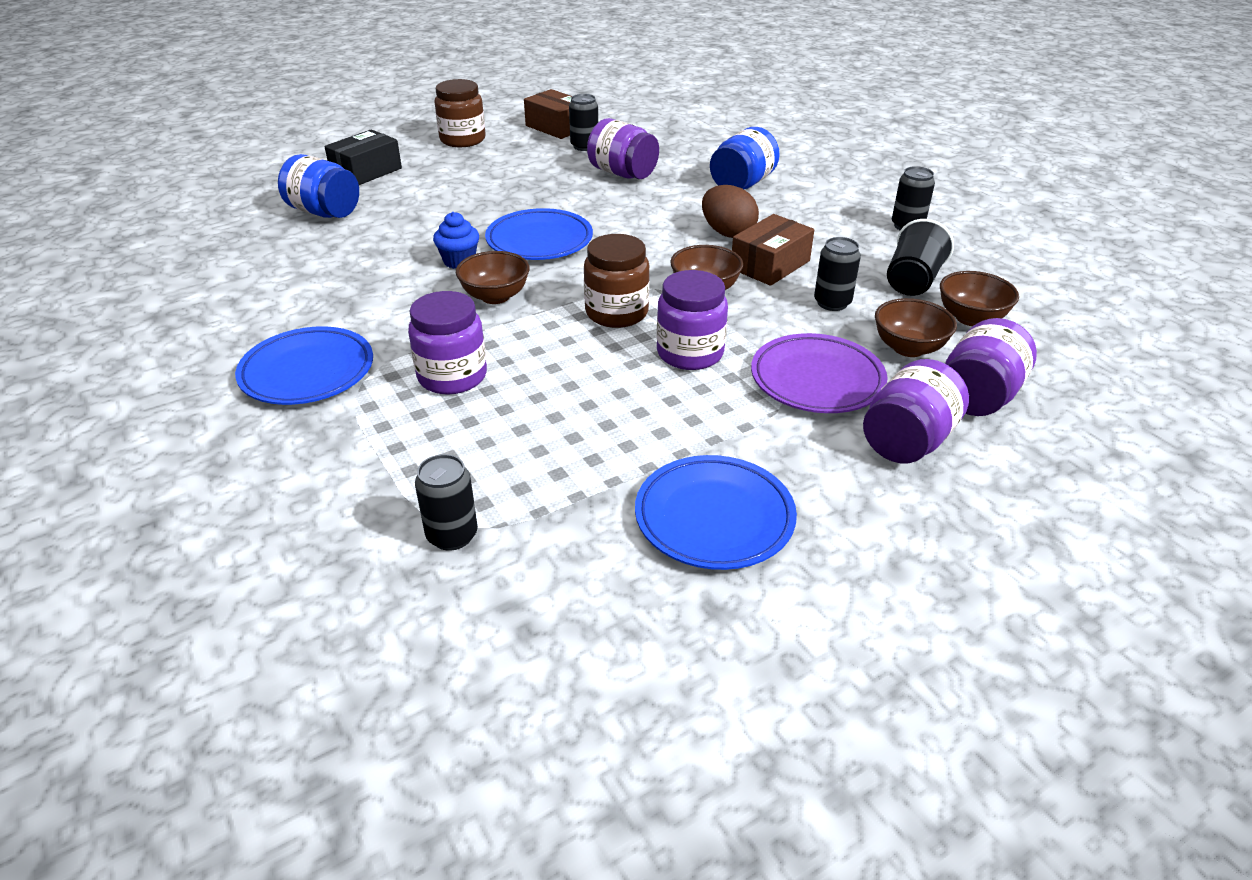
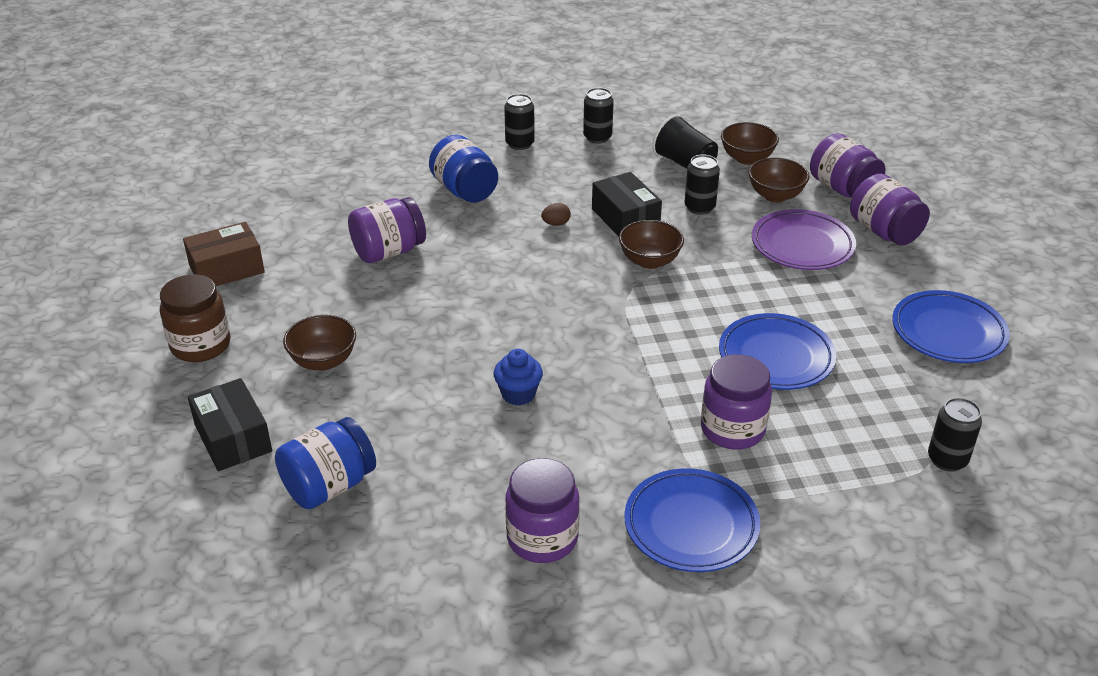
camera: 70 degrees left, 0 degrees up
(495, 296) = (603, 381): brown bowl -> brown bowl (323, 361)
(539, 241) = (506, 334): blue plate -> blue plate (776, 357)
(584, 146) = (299, 261): black can -> black can (519, 144)
(616, 313) = (666, 316): brown jar -> none
(690, 353) = (745, 293): purple jar -> purple jar (542, 538)
(727, 233) = (556, 224): brown egg -> brown egg, size x0.49
(770, 265) = (625, 218): brown box -> black box

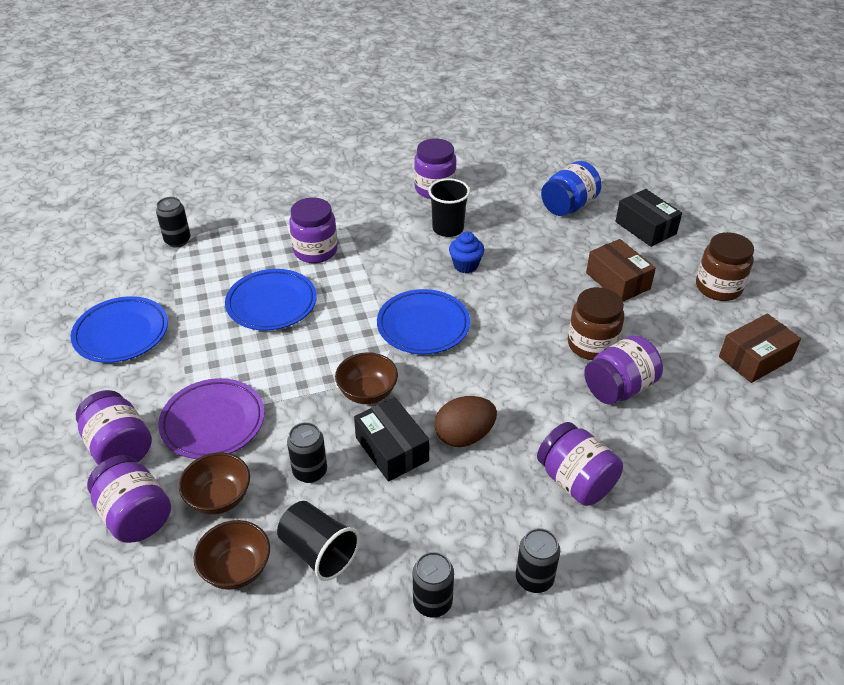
camera: 175 degrees right, 5 degrees up
(323, 361) = (617, 281): brown bowl -> brown box
(396, 291) = (592, 345): none -> brown jar
(465, 191) = (575, 481): blue jar -> purple jar
(533, 455) = (448, 229): none -> black cup
(556, 224) = (464, 436): brown egg -> brown egg, size x2.04
(691, 525) = (349, 199): blue plate -> blue plate (423, 326)

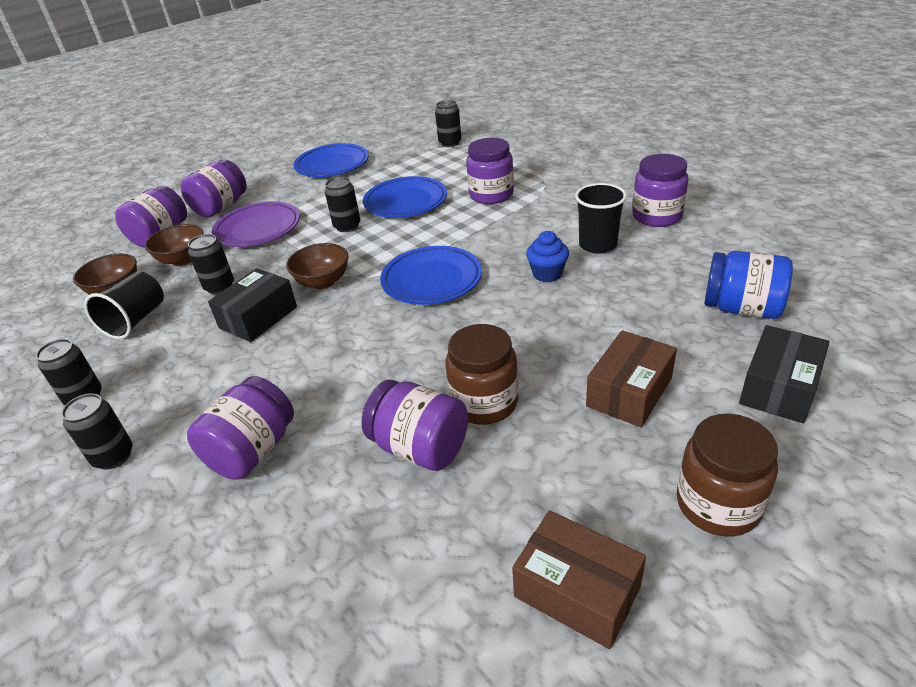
camera: 70 degrees right, 5 degrees down
(278, 354) = (347, 226): none -> black can
(464, 436) = (290, 353): brown egg -> none

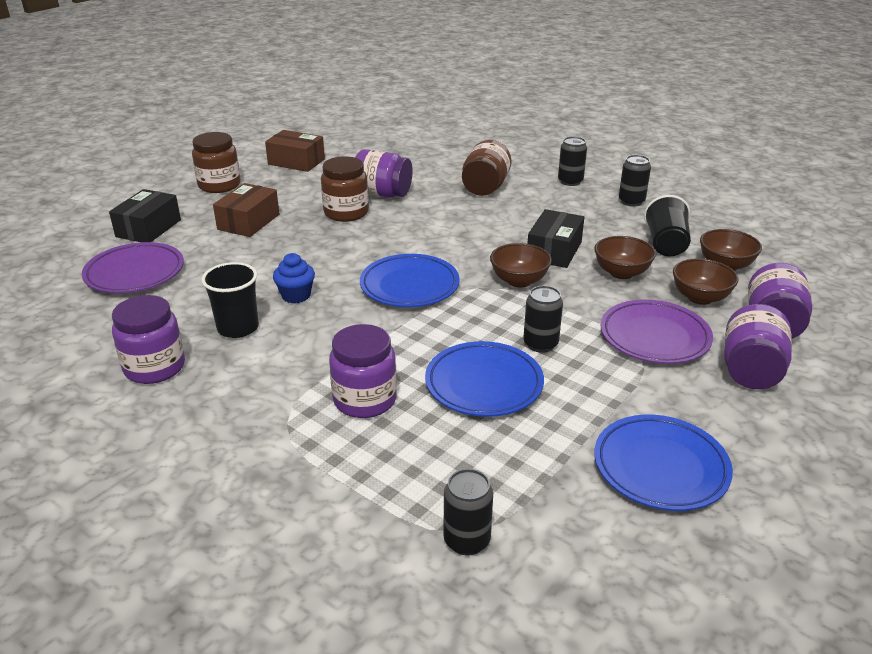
camera: 165 degrees right, 5 degrees down
(219, 287) = (621, 273): black can -> brown bowl
(252, 450) = (485, 188): purple jar -> brown jar
(741, 308) = (135, 273): blue jar -> purple plate

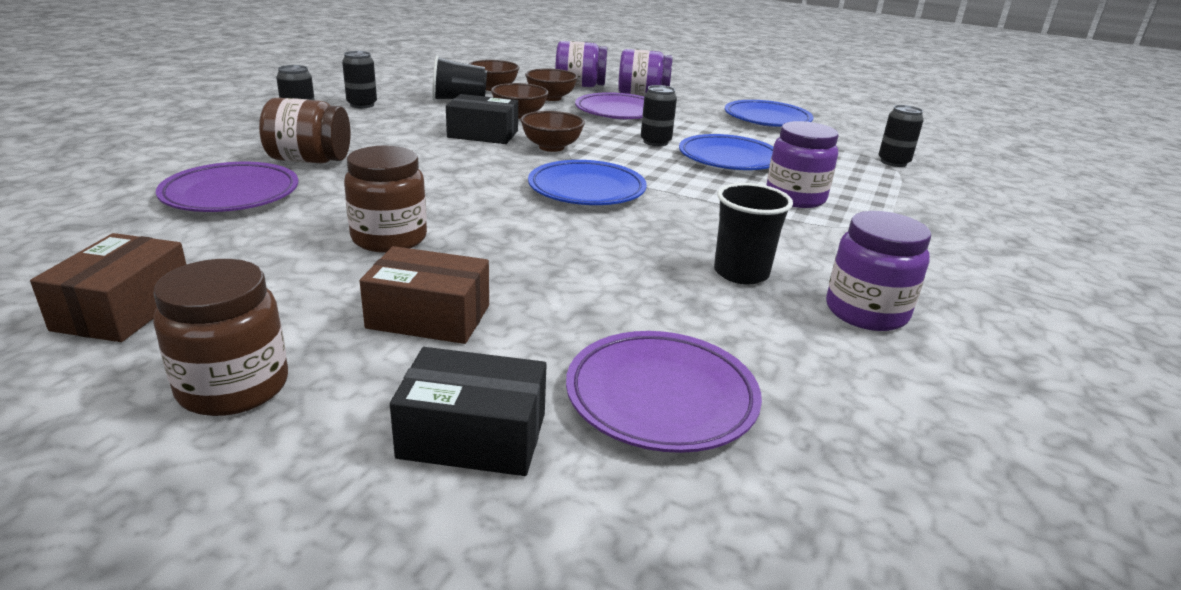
camera: 105 degrees left, 5 degrees down
(296, 295) = (644, 247): blue cupcake -> none
(382, 194) = (319, 218): purple jar -> none
(425, 170) = (231, 195): none -> purple plate

